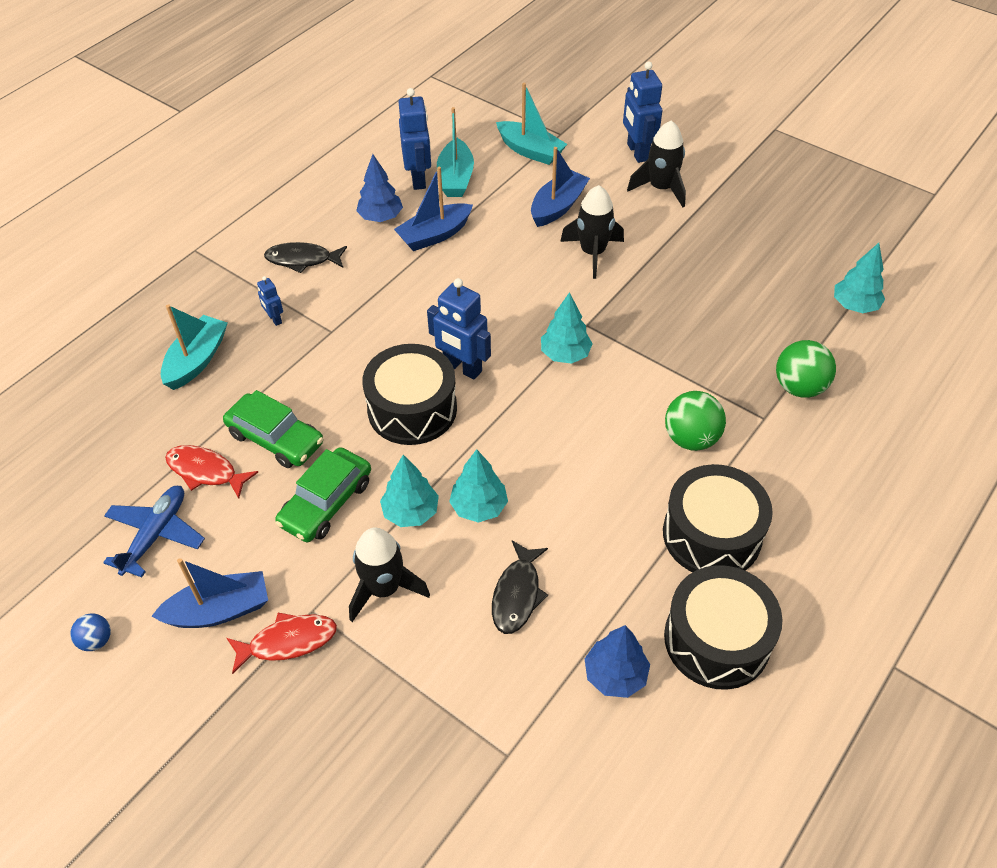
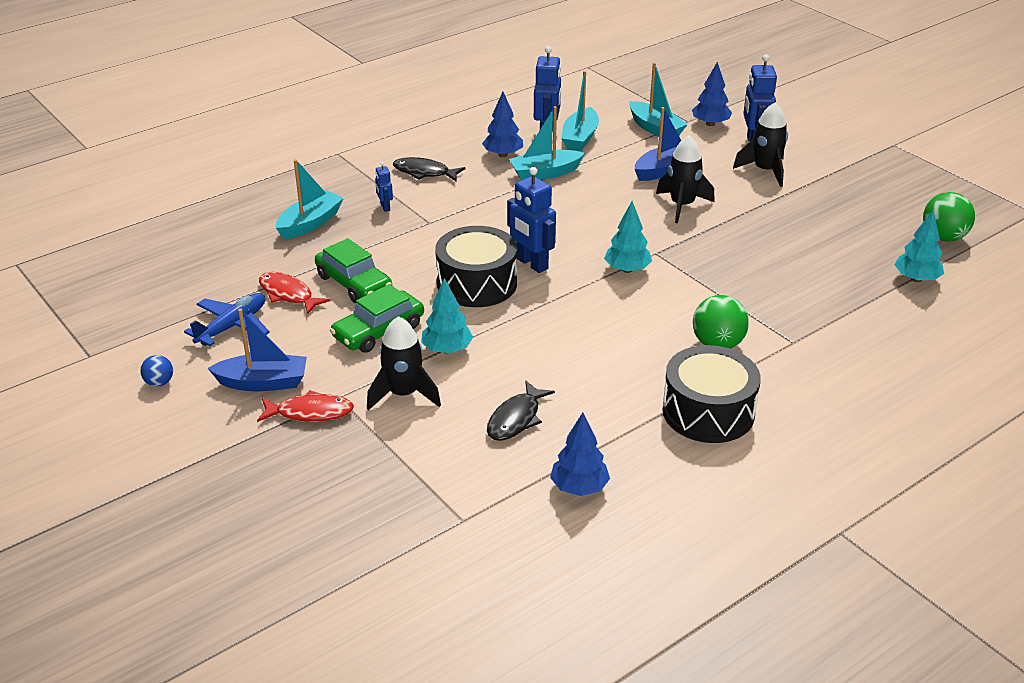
camera: 15 degrees right, 15 degrees down
(434, 235) = (545, 173): blue boat -> turquoise boat
(479, 507) = (507, 356): turquoise tree -> none
(584, 133) = (710, 124): none -> blue tree
(717, 639) = (681, 482): black drum -> none
(799, 387) = (836, 326): green ball -> green ball (943, 237)

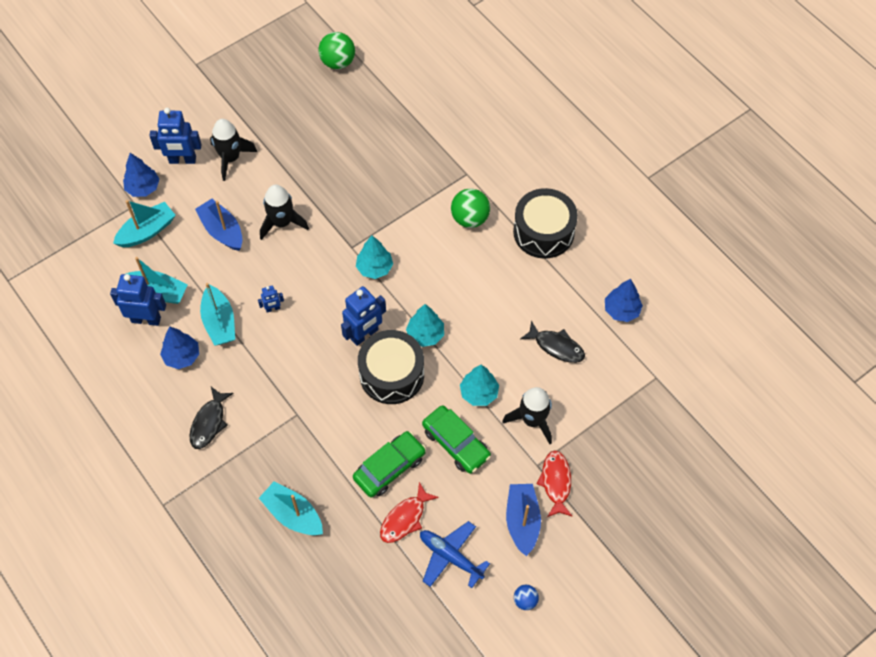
camera: 90 degrees left, 25 degrees up
(385, 207) = (269, 452): blue robot -> blue robot (273, 308)
(916, 279) = (391, 89): turquoise tree -> turquoise tree (425, 334)

